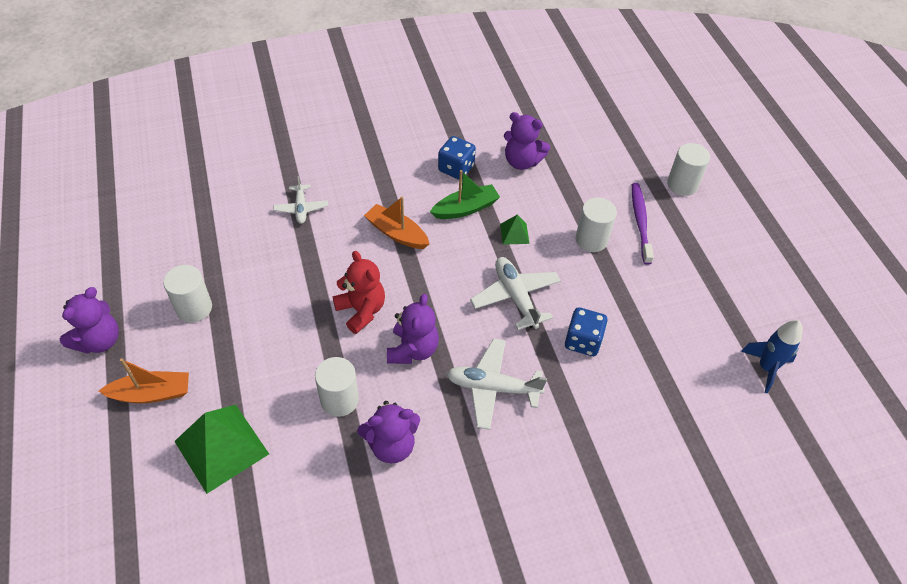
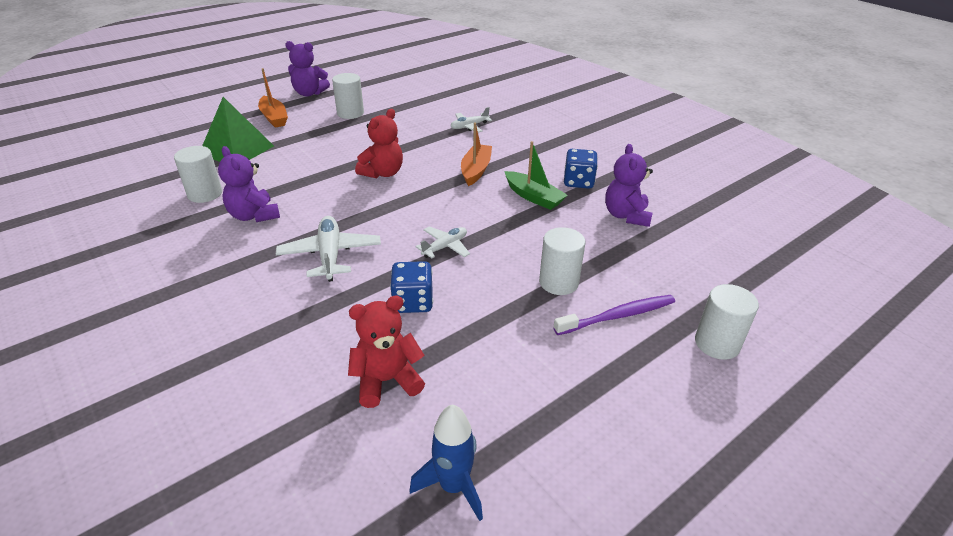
camera: 70 degrees right, 15 degrees down
(339, 400) = (291, 183): white cylinder -> white cylinder (205, 194)
(413, 349) = (354, 204): purple teddy bear -> none
(514, 233) = (525, 230): green pyramid -> none
(515, 297) = (445, 247): white plane -> white plane, size x0.62
(667, 381) = (387, 381): none -> red teddy bear

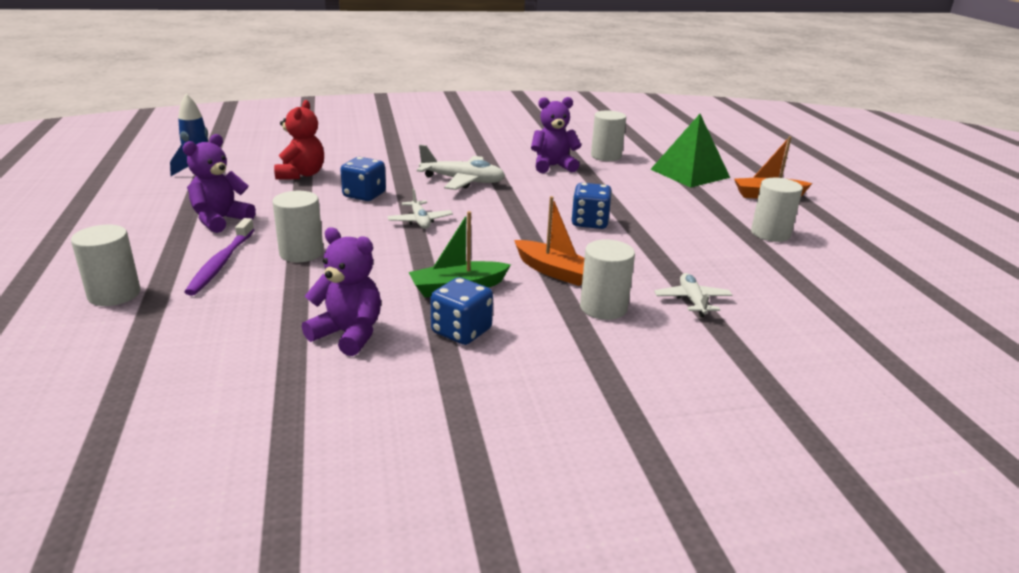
camera: 115 degrees right, 10 degrees down
(309, 93) = (848, 221): purple teddy bear -> purple teddy bear (220, 220)
(383, 173) = (589, 222): red teddy bear -> blue dice
(504, 148) = (603, 308): none -> white cylinder

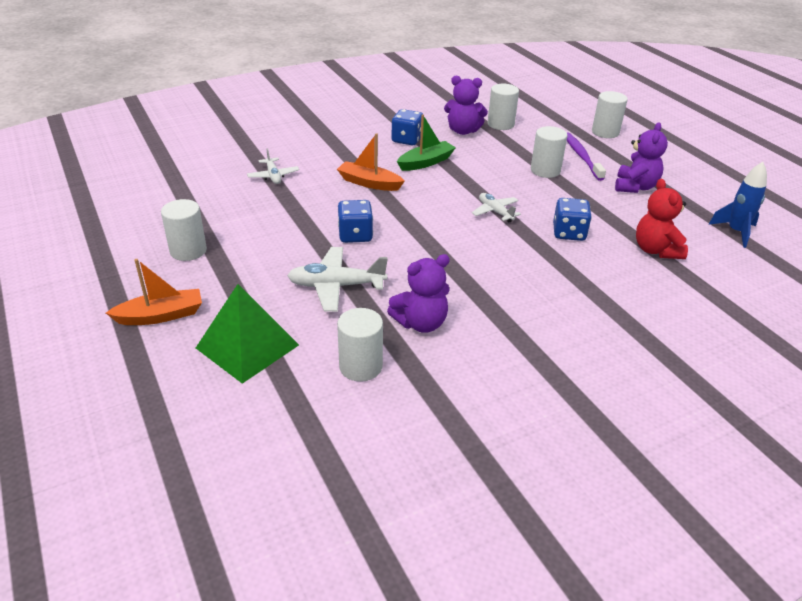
camera: 165 degrees right, 10 degrees up
(463, 181) = (501, 272): white plane -> white plane (336, 286)
(603, 308) = (331, 163): white cylinder -> white cylinder (500, 124)

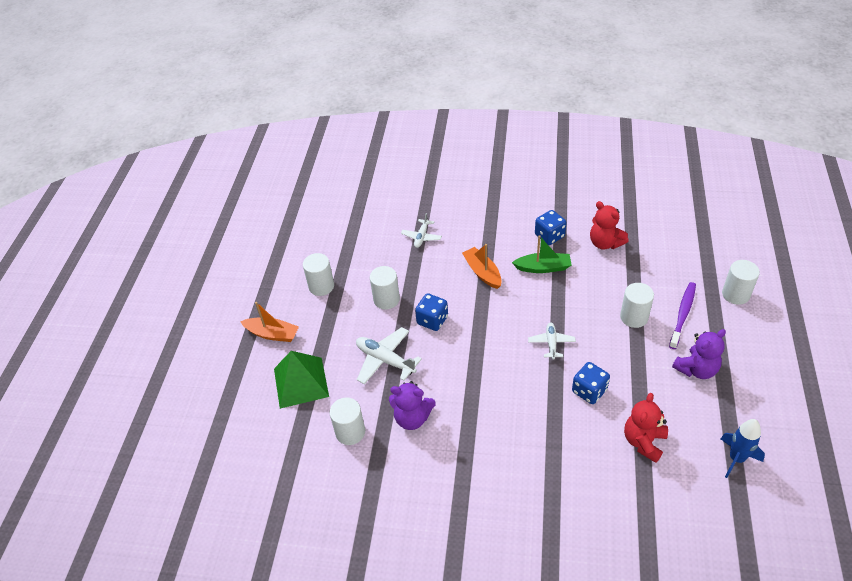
camera: 40 degrees right, 10 degrees up
(463, 131) = (605, 243): purple teddy bear -> red teddy bear
(500, 124) = (645, 247): white cylinder -> white cylinder (386, 299)

